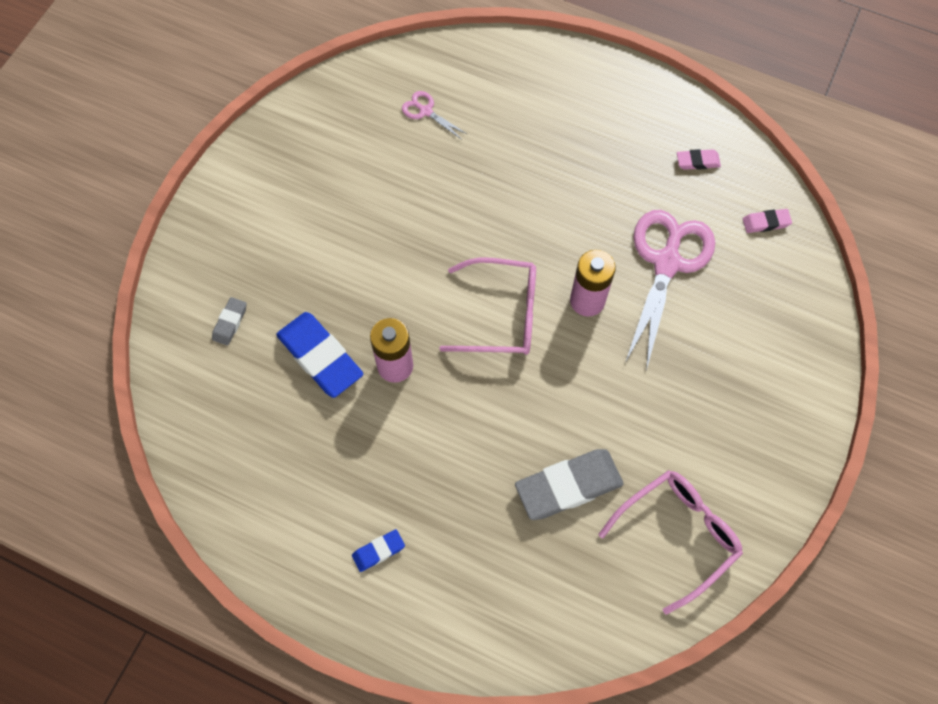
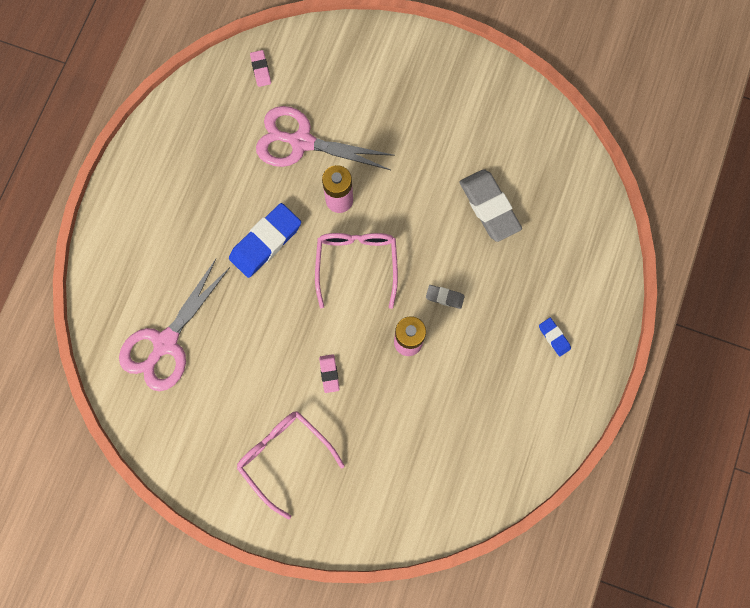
camera: 95 degrees left, 10 degrees up
(230, 322) = (382, 482): grey eraser -> grey eraser (444, 297)
(320, 357) = (406, 402): blue eraser -> blue eraser (265, 242)
(425, 111) = (165, 343): pink scissors -> pink scissors, size x2.24
(677, 535) = (515, 133): pink glasses -> pink glasses (284, 457)
(697, 161) = (207, 119): pink eraser -> pink eraser (329, 374)

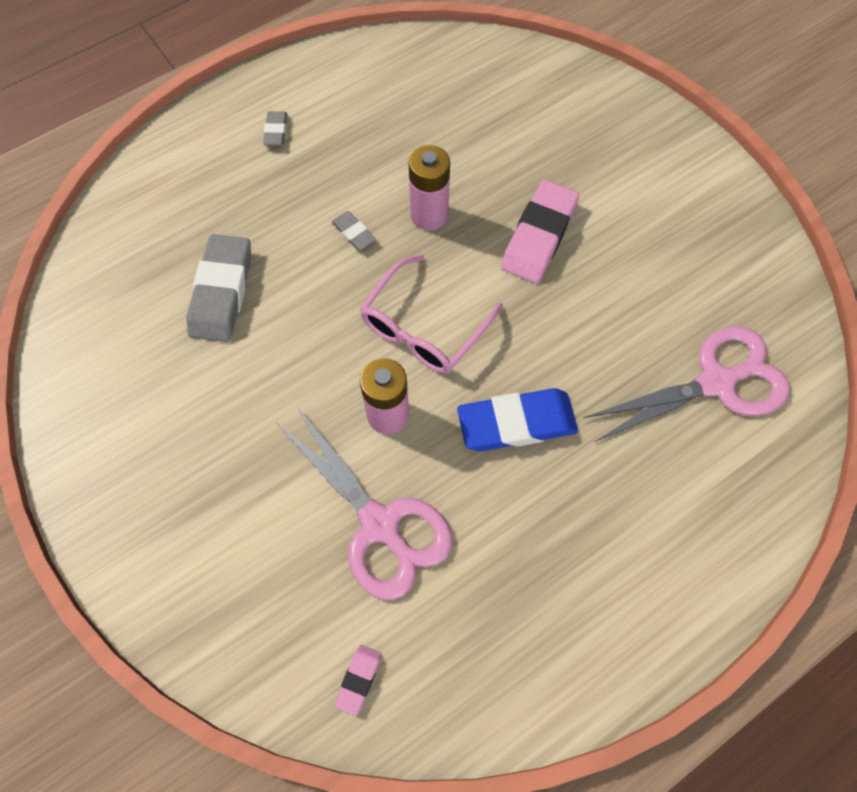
camera: 145 degrees left, 10 degrees down
(284, 457) = (641, 190): pink glasses -> none
(329, 374) = (538, 236): pink eraser -> pink eraser, size x2.08
(554, 337) = (276, 131): blue eraser -> grey eraser

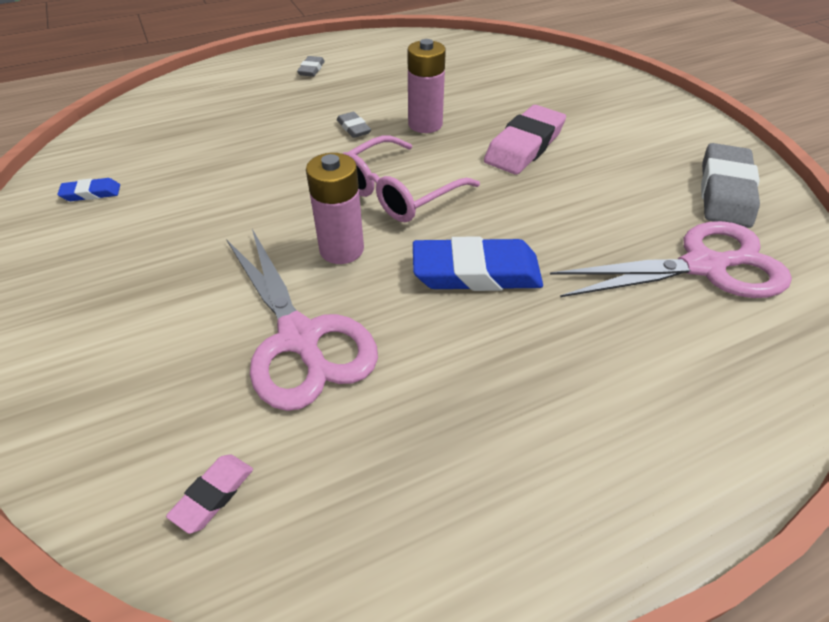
camera: 10 degrees right, 20 degrees down
(112, 378) = (91, 193): none -> blue eraser
(221, 292) = (221, 151): grey eraser -> grey eraser (724, 191)

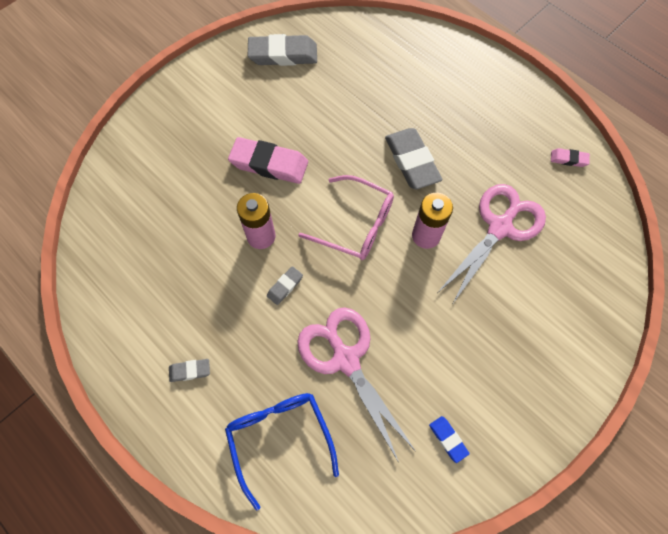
camera: 110 degrees left, 20 degrees up
(208, 100) = (280, 438): none -> blue glasses
(213, 495) = (592, 222): pink eraser -> pink eraser (568, 159)
(476, 272) = (412, 161): blue eraser -> grey eraser
(703, 266) = (359, 63): pink scissors -> pink scissors (346, 359)

